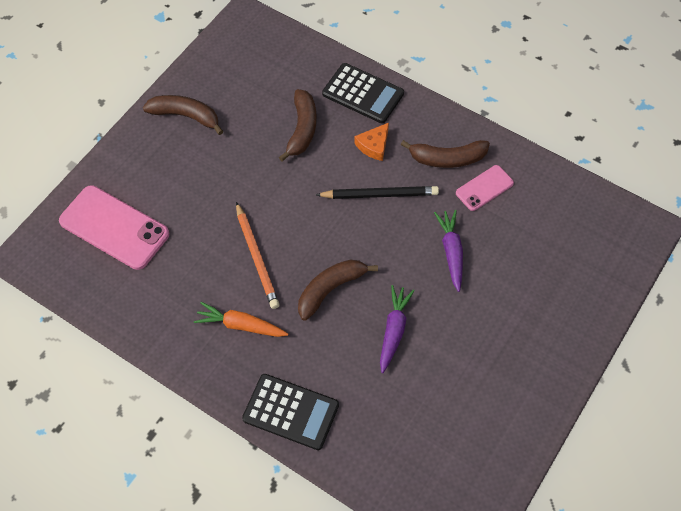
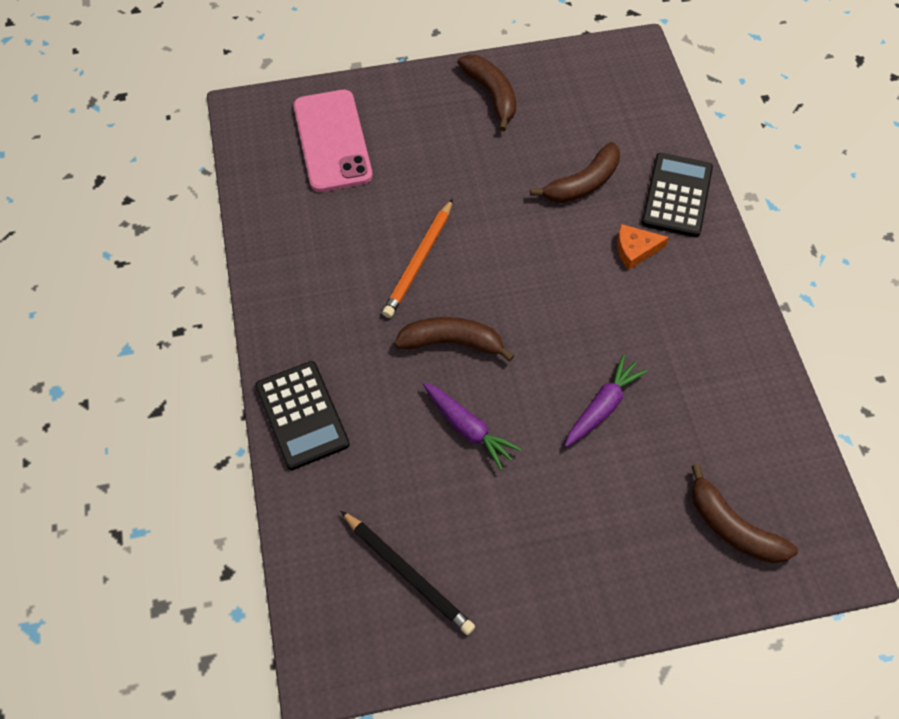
camera: 45 degrees right, 0 degrees up
(241, 325) = (342, 306): orange carrot -> none
(363, 94) = (677, 195): black calculator -> black calculator turned 150 degrees counterclockwise
(379, 194) = (591, 298): black pencil -> black pencil (407, 574)
(394, 330) = (468, 428): purple carrot -> purple carrot turned 75 degrees clockwise
(447, 159) = (696, 319): brown banana -> brown banana (733, 527)
(484, 188) = (703, 376): pink phone -> none

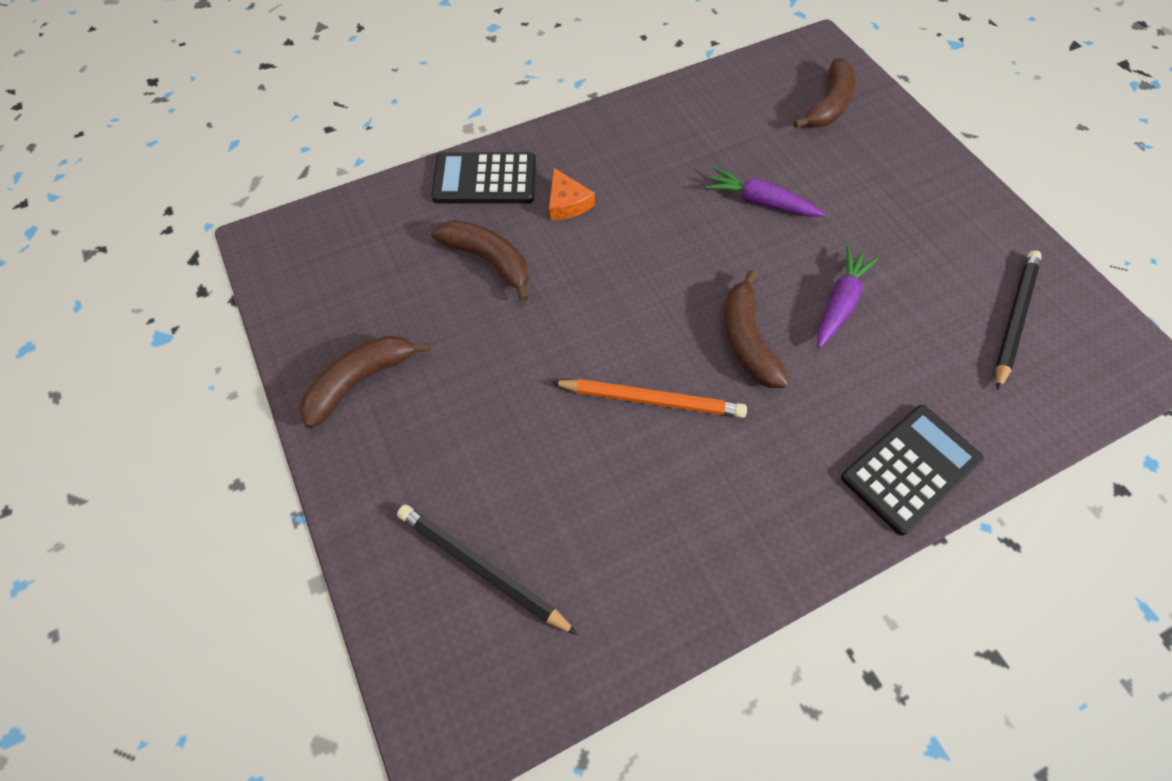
camera: 105 degrees left, 0 degrees up
(332, 141) = (482, 568): pink phone -> black pencil

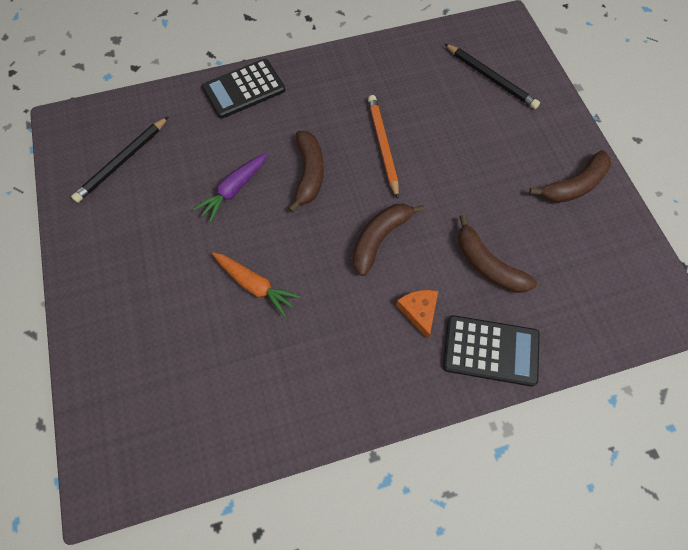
camera: 170 degrees left, 5 degrees up
(651, 400) = (383, 146): orange pencil -> orange pencil turned 60 degrees clockwise
(760, 202) = (255, 285): purple carrot -> orange carrot
(828, 105) = (141, 391): brown banana -> brown banana (379, 239)

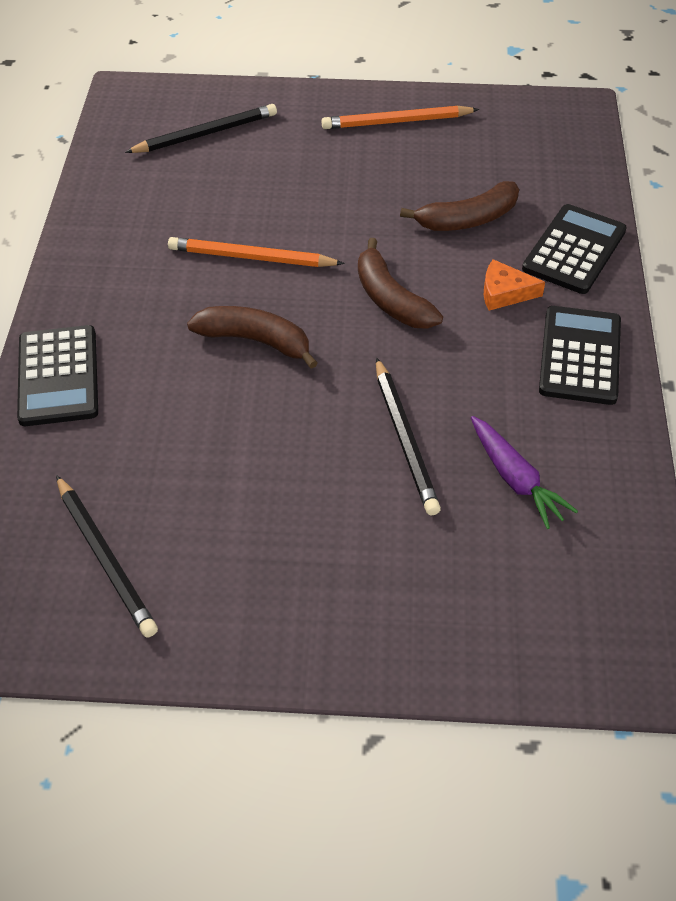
camera: 70 degrees left, 15 degrees down
(234, 190) = (238, 427): purple carrot -> purple carrot (515, 479)
(255, 285) = (404, 439): orange carrot -> black pencil
(374, 381) = (580, 356): none -> black calculator
(574, 185) = (397, 122): brown banana -> orange pencil

